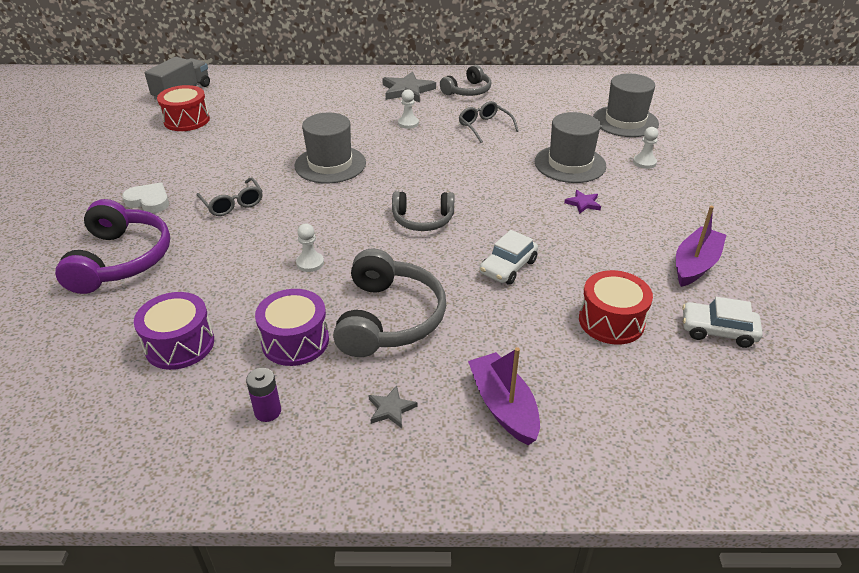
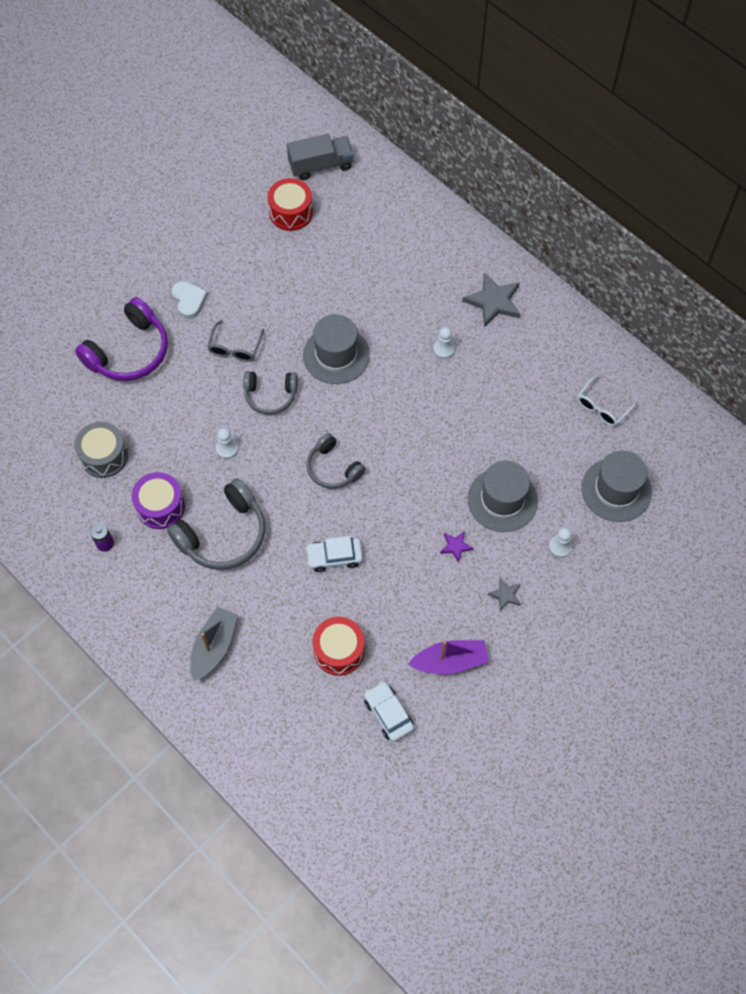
camera: 45 degrees right, 25 degrees up
(180, 344) = (104, 456): purple drum -> grey drum
(391, 409) = (160, 596): grey star -> grey star (505, 595)
(467, 91) = (541, 342): grey headphones -> grey headphones (270, 395)
(484, 127) = (496, 402): grey glasses -> none
(503, 406) = (214, 647): purple boat -> grey boat
(551, 96) = (603, 406): none -> white glasses

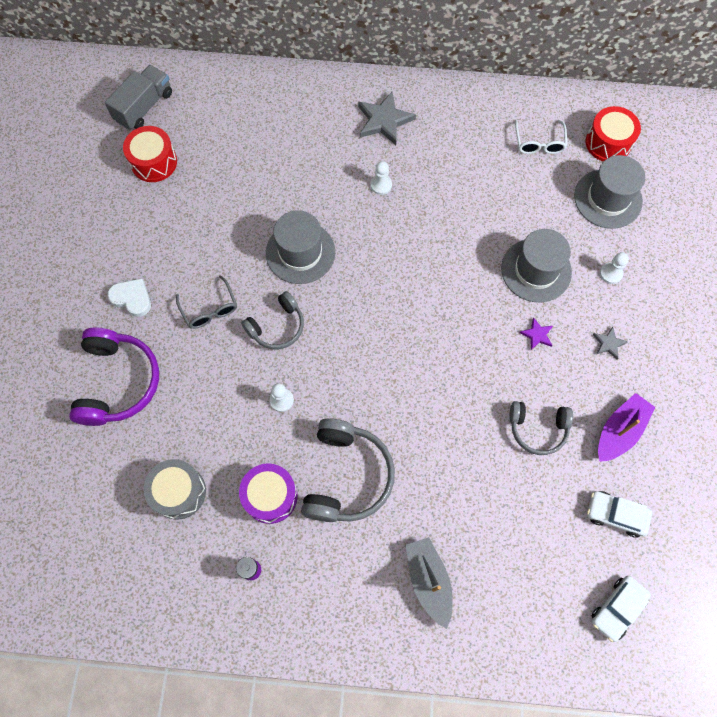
camera: 40 degrees left, 5 degrees up
(333, 468) = (384, 347): grey headphones -> grey headphones (537, 429)
(334, 557) = (454, 420): white car -> white car (617, 608)
(339, 651) = (530, 495): red drum -> red drum (608, 143)

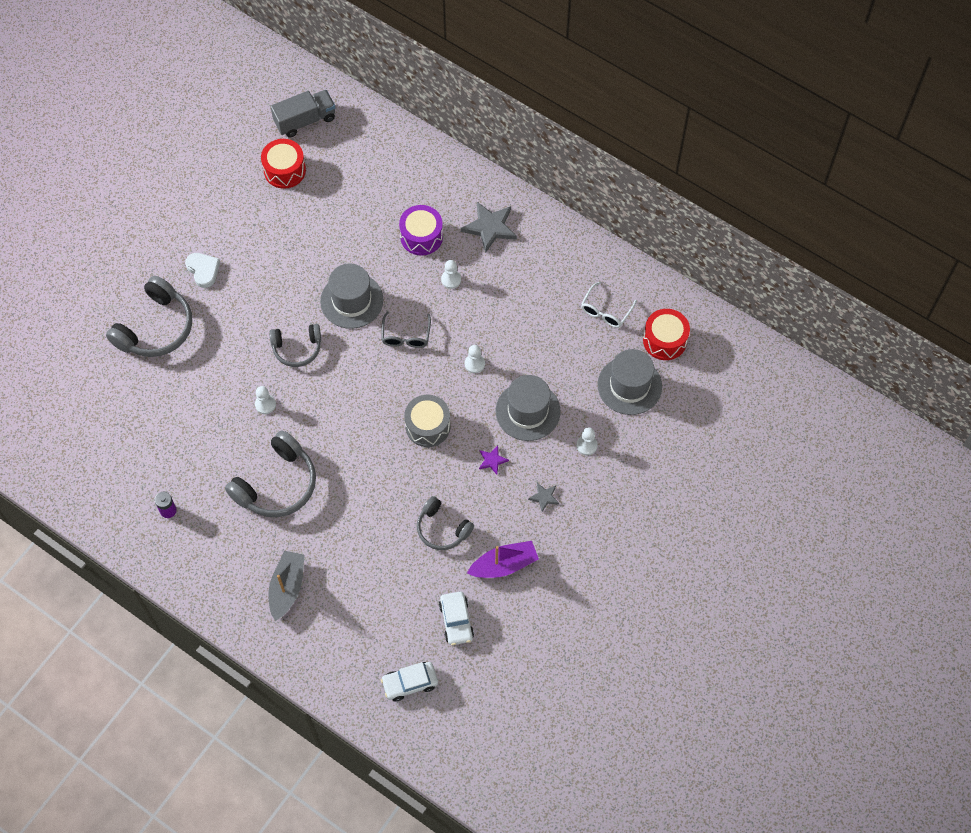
camera: 30 degrees right, 5 degrees down
(118, 382) = (156, 328): purple headphones -> grey headphones
(179, 492) = (151, 430): grey drum -> grey drum (428, 426)
(209, 309) = (255, 308): grey glasses -> grey glasses (406, 335)
(270, 496) = (213, 468): purple drum -> purple drum (421, 236)
(457, 252) = (474, 364): none -> white pawn
(615, 515) = (456, 621): white car -> white car turned 150 degrees counterclockwise

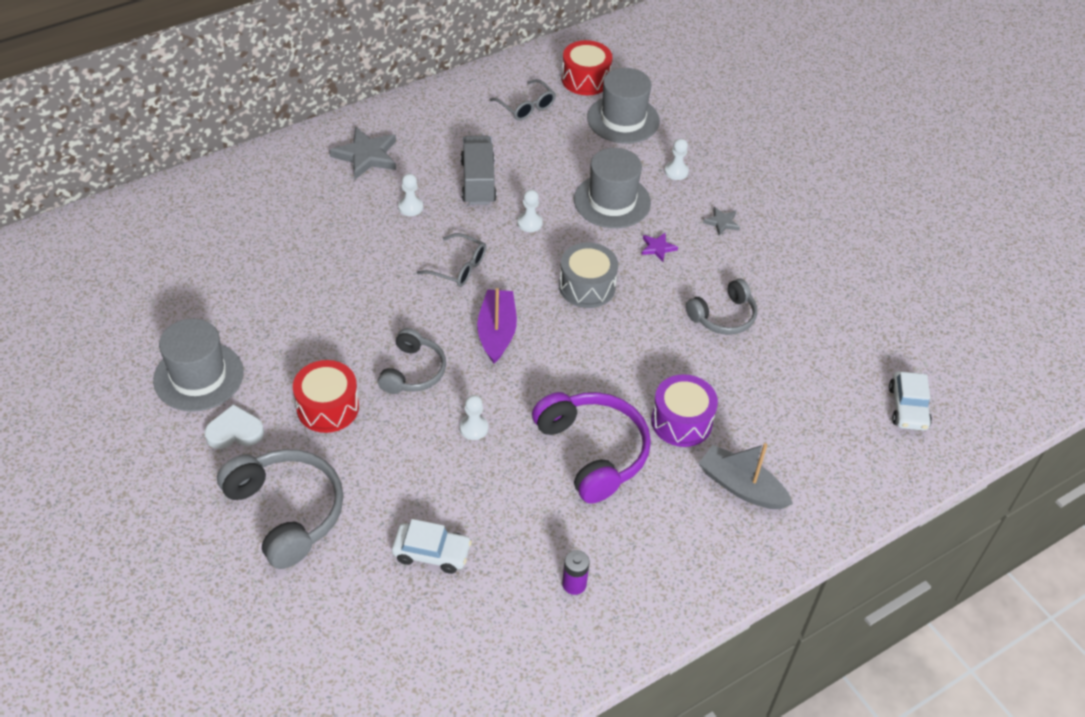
camera: 70 degrees left, 15 degrees down
(277, 484) = (593, 452): grey headphones -> purple headphones
(285, 170) = (151, 303): red drum -> red drum (328, 407)
(305, 120) = (96, 261): grey truck -> grey truck (478, 182)
(351, 300) = (380, 299): grey hat -> grey hat (198, 376)
(421, 236) = (337, 213): purple drum -> purple drum (681, 421)
(456, 621) = (843, 341): white car -> white car (431, 552)
(504, 565) = (789, 280): purple boat -> purple boat (497, 332)
(606, 310) = (526, 107): white glasses -> grey glasses

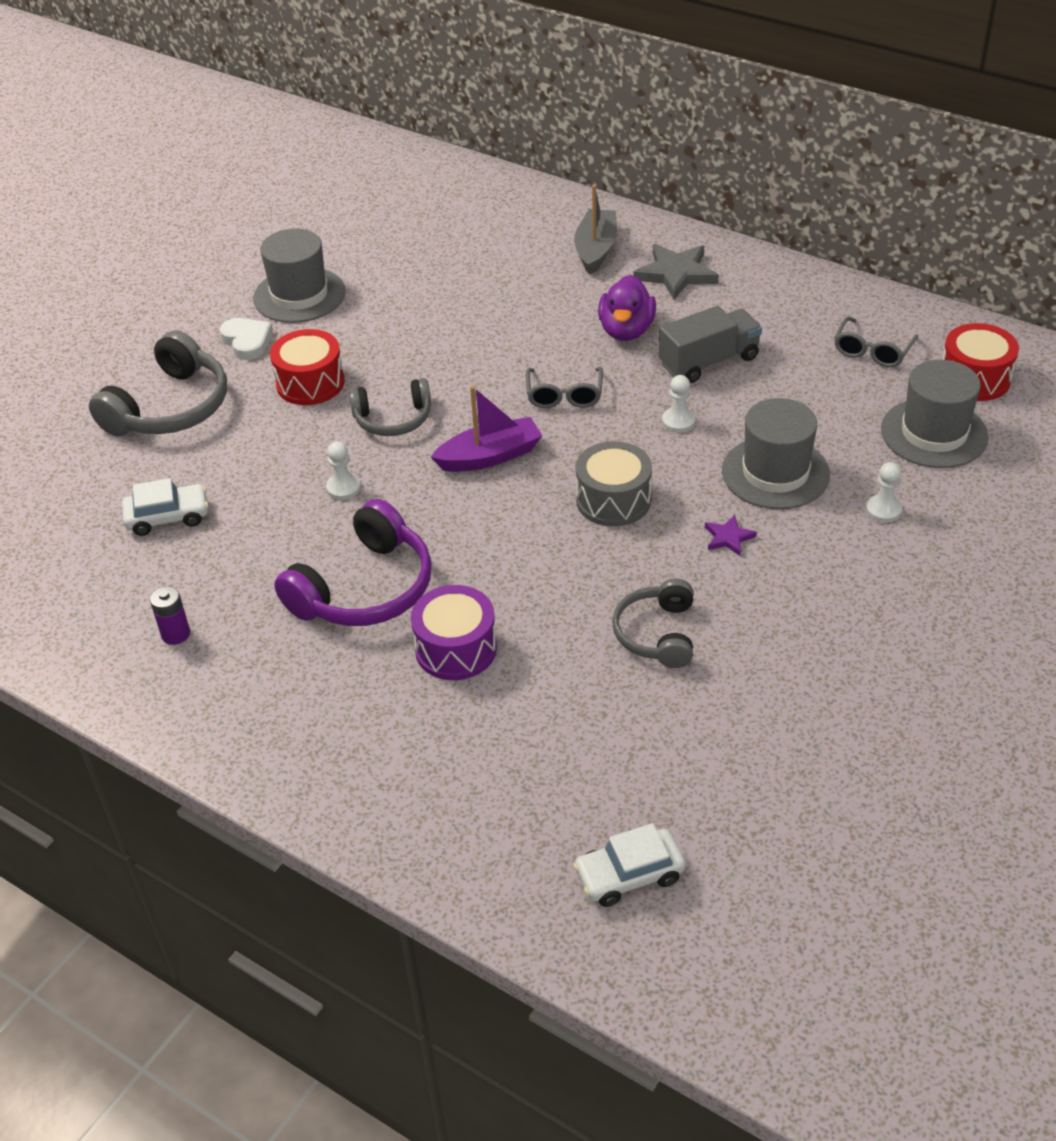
camera: 70 degrees right, 5 degrees down
(410, 207) = (626, 330): white pawn -> purple duck
(431, 552) = (168, 517): white car -> white car turned 90 degrees counterclockwise
(722, 222) = (827, 581): grey star -> none
(723, 316) = (657, 634): grey headphones -> grey headphones turned 60 degrees clockwise
(741, 487) = (386, 734): grey boat -> grey boat (596, 250)

